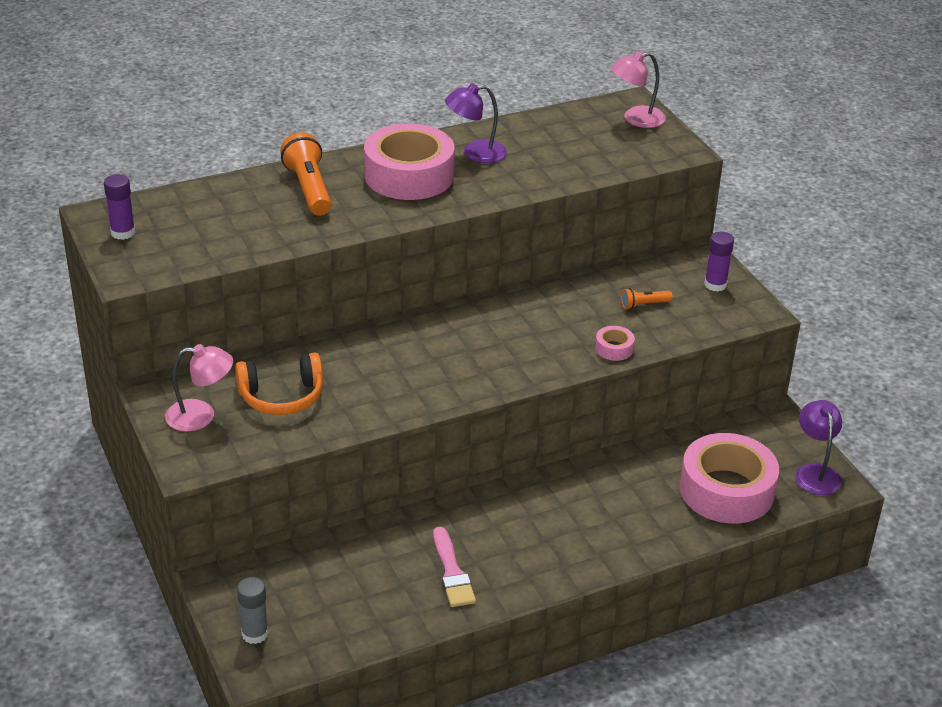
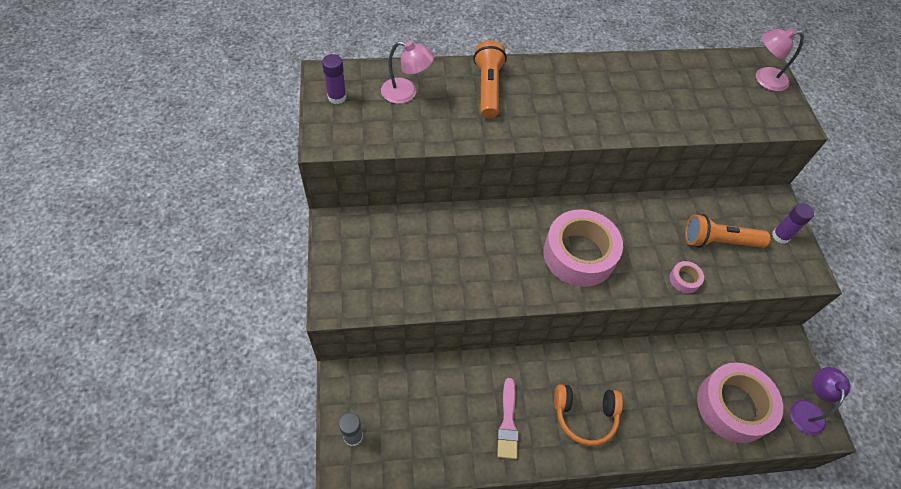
camera: 15 degrees right, 20 degrees up
(201, 416) = (358, 259): pink lamp -> pink lamp (406, 93)
(282, 396) = (421, 257): orange headphones -> orange headphones (585, 416)
(409, 175) = (568, 93): pink tape -> pink tape (579, 254)
(475, 153) = (626, 83): purple lamp -> none
(644, 305) = (719, 241): orange flashlight -> orange flashlight, size x1.97

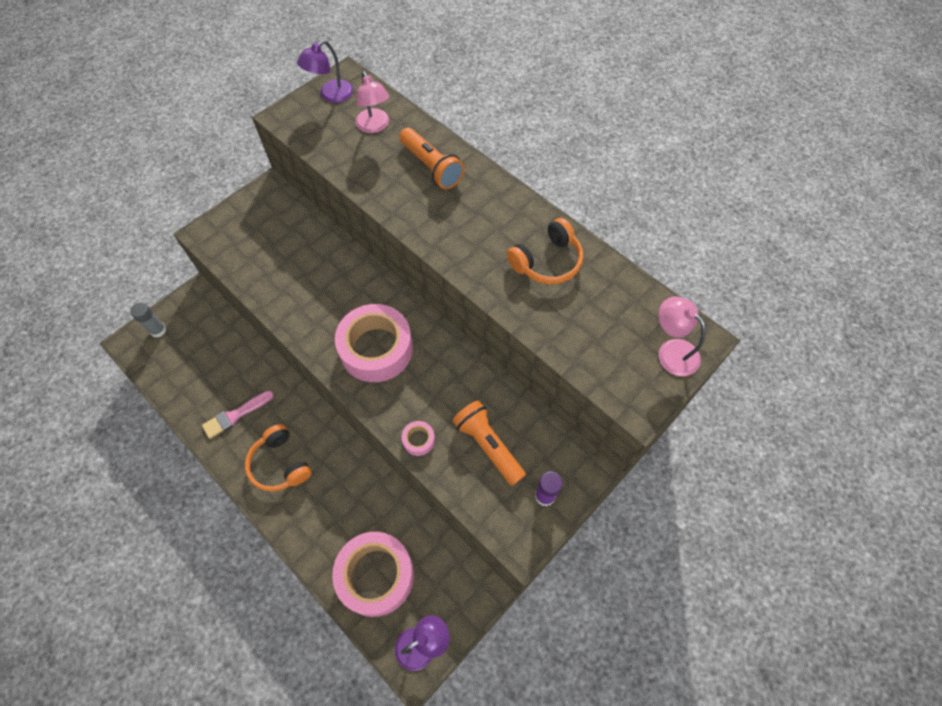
camera: 55 degrees right, 5 degrees up
(337, 97) = (331, 95): purple glue stick -> purple lamp
(488, 88) = (431, 167): orange flashlight -> orange flashlight turned 90 degrees clockwise
(640, 87) = (547, 261): none -> orange headphones

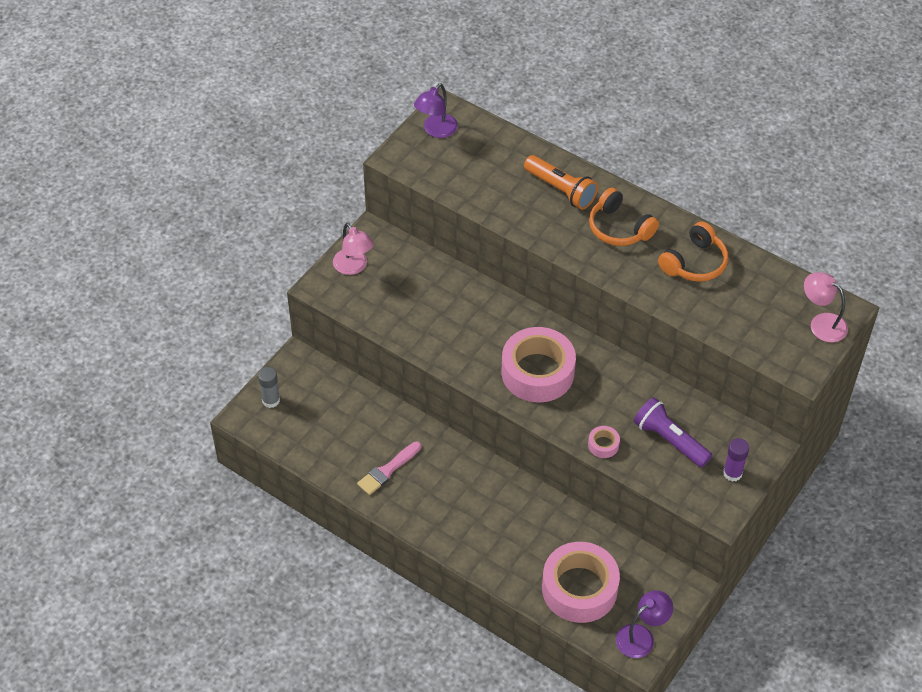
camera: 10 degrees left, 10 degrees down
(280, 464) = (451, 508): orange headphones -> orange headphones (619, 228)
(375, 126) = (492, 157): pink lamp -> pink lamp (354, 267)
(488, 445) = (669, 440): orange flashlight -> purple flashlight

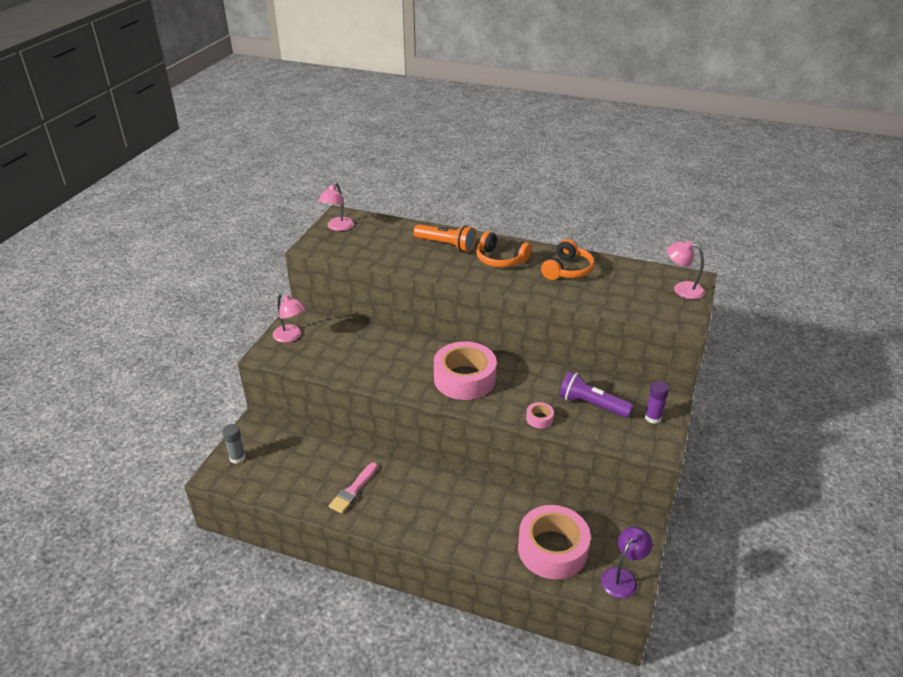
camera: 15 degrees left, 15 degrees down
(436, 130) = (338, 227): purple lamp -> pink lamp

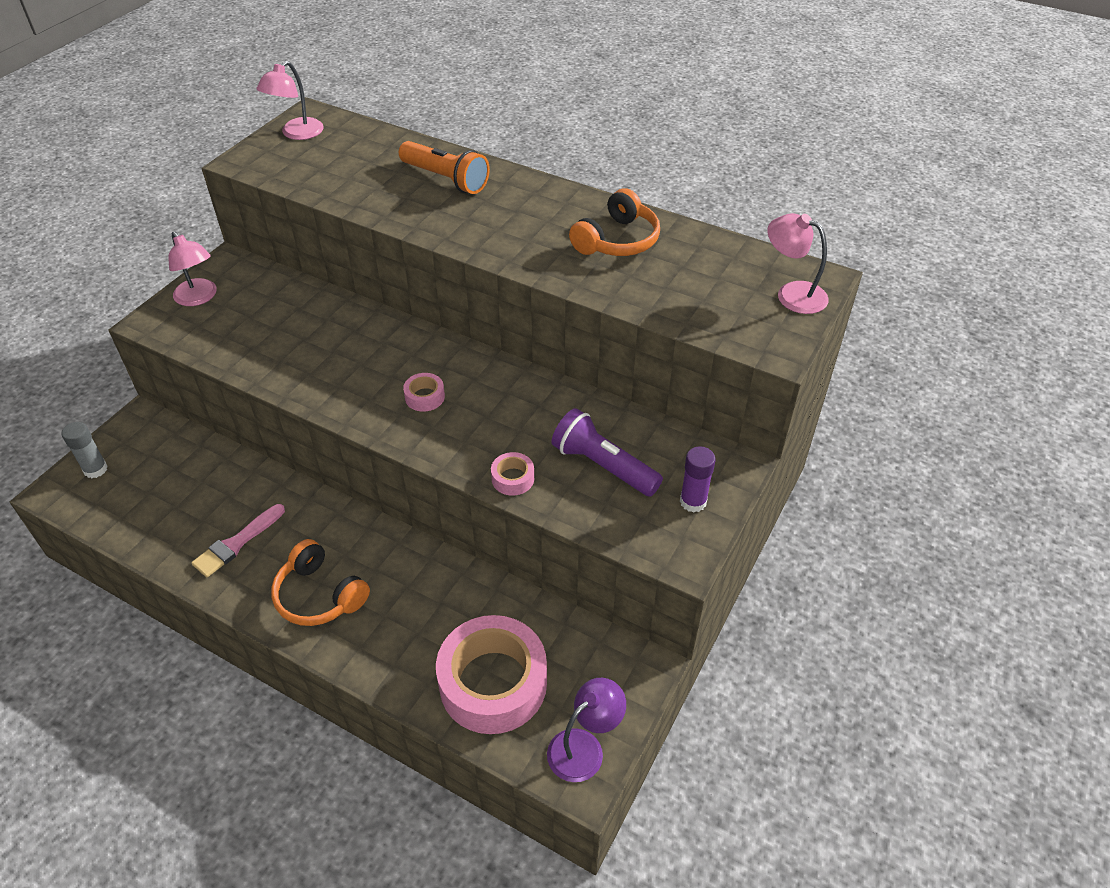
camera: 10 degrees right, 10 degrees up
(464, 378) = (424, 397): pink tape -> pink tape, size x0.41
(500, 259) = (519, 211): orange headphones -> orange headphones (319, 595)

